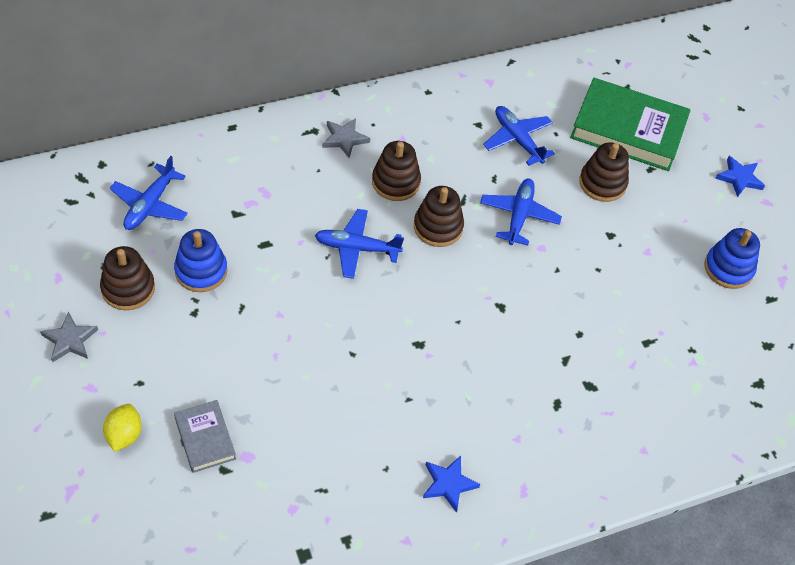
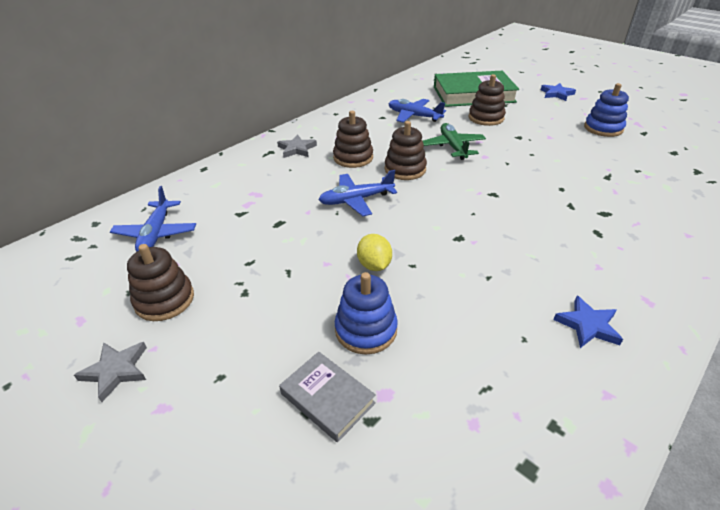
camera: 20 degrees left, 15 degrees down
(124, 435) = (230, 440): yellow lemon -> yellow lemon (374, 265)
(201, 271) = (232, 260): blue stacking toy -> blue stacking toy (366, 330)
(519, 216) = (453, 147): blue plane -> green plane

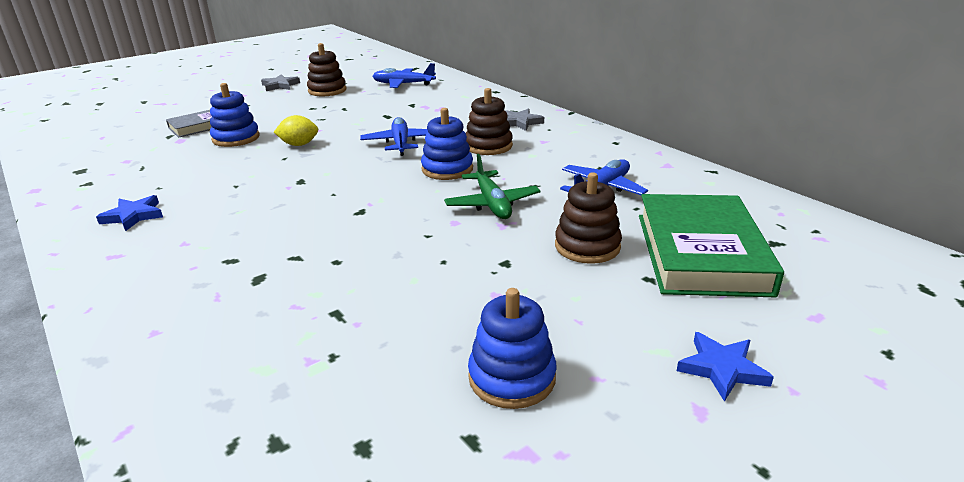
camera: 100 degrees right, 10 degrees down
(405, 169) = (447, 169): brown stacking toy -> blue stacking toy
(453, 147) = (492, 204): green plane -> green plane turned 75 degrees clockwise

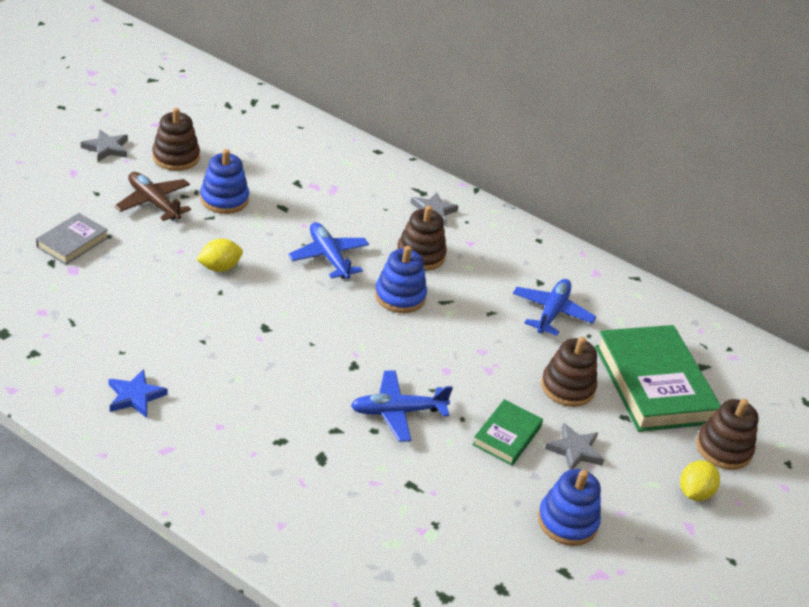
camera: 25 degrees left, 10 degrees up
(236, 138) = (137, 261): blue stacking toy -> blue stacking toy (224, 199)
(285, 110) = (153, 202): none -> brown plane
(403, 84) = (261, 140): blue plane -> blue plane (397, 411)
(485, 281) = (507, 436): none -> green book
(492, 204) = (467, 343): green plane -> none
(565, 303) = (575, 450): none -> grey star
(722, 369) = (694, 492): blue star -> yellow lemon
(783, 324) = (723, 448): none -> brown stacking toy

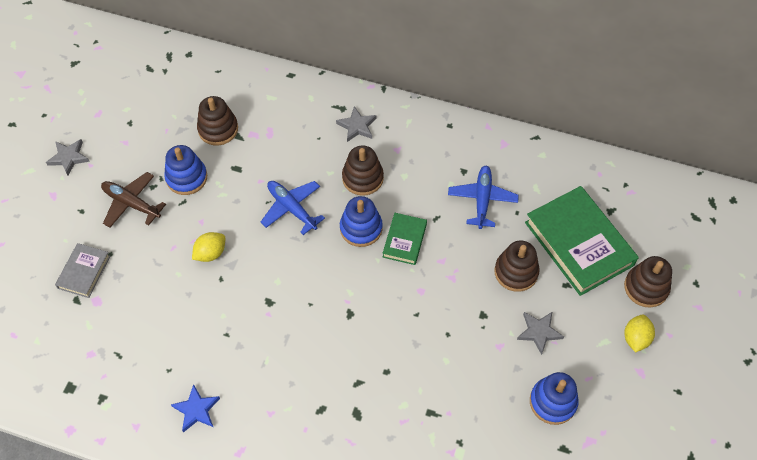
camera: 10 degrees left, 20 degrees up
(176, 157) = (129, 146): brown stacking toy -> brown stacking toy (218, 129)
(397, 411) = (397, 346): blue plane -> none
(507, 436) = (485, 338): green book -> green book (404, 240)

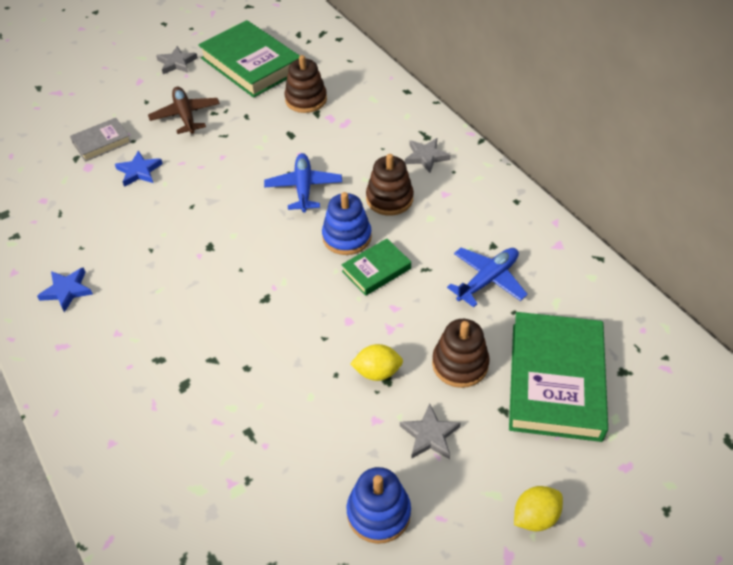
camera: 40 degrees right, 10 degrees down
(138, 121) = (251, 64): none -> green book
(145, 277) = (139, 171): none -> blue star
(186, 178) = (245, 120): blue stacking toy -> none
(211, 253) = (204, 183): yellow lemon -> yellow lemon (377, 372)
(646, 287) = (596, 473): brown stacking toy -> none

